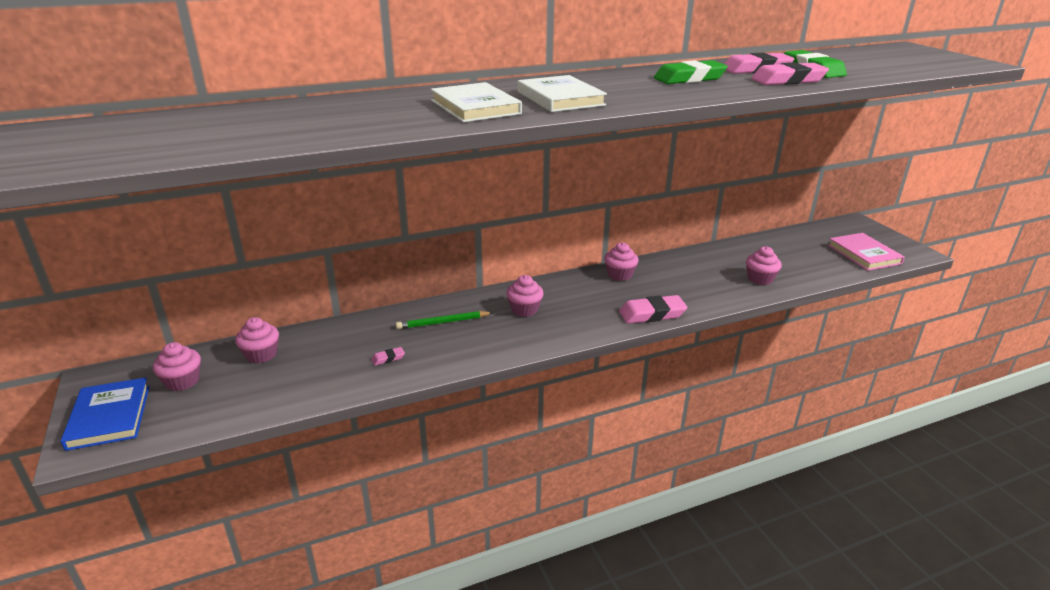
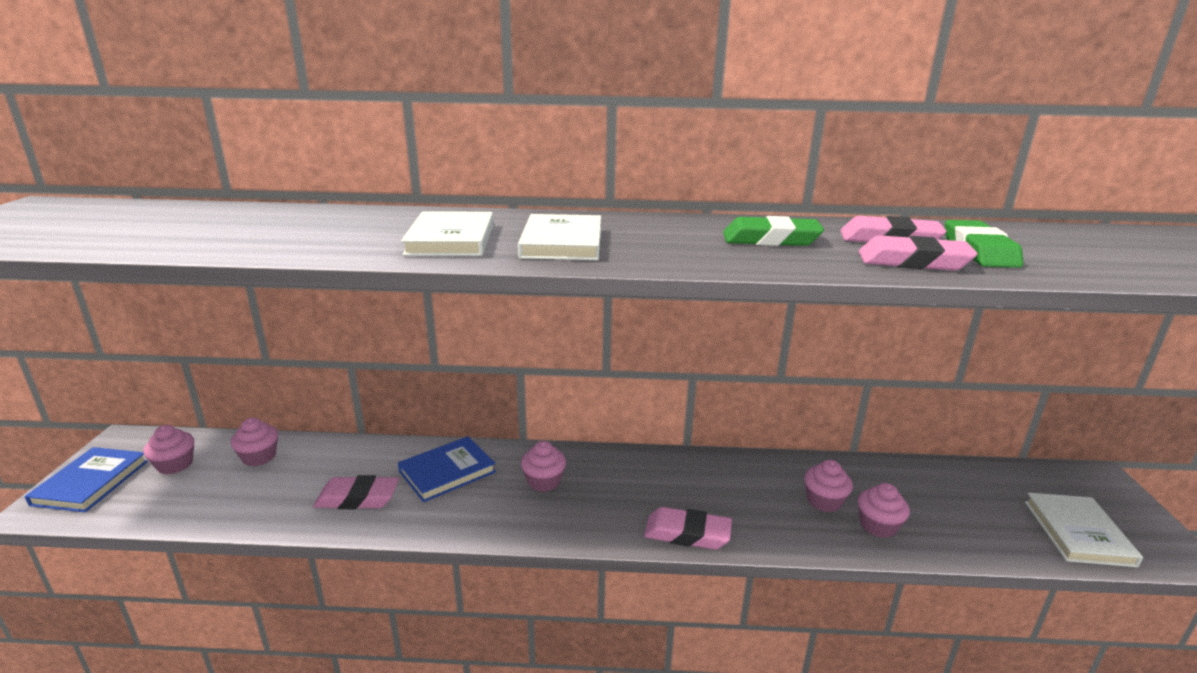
camera: 25 degrees right, 5 degrees down
(388, 358) = (357, 498): pink eraser -> pink eraser, size x2.19
(443, 322) = (447, 472): green pencil -> blue book
(619, 275) = (691, 467): pink cupcake -> pink cupcake (824, 501)
(864, 254) = (1078, 533): pink book -> white book

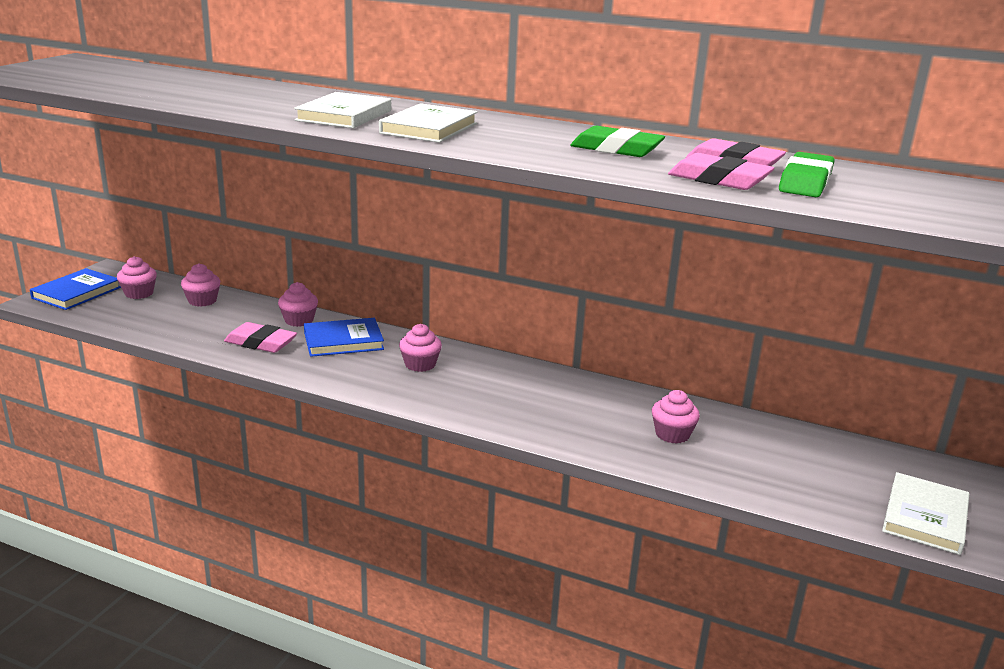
camera: 20 degrees right, 0 degrees up
(687, 534) = (517, 426): pink eraser -> none
(878, 526) = (708, 462): pink cupcake -> pink cupcake (299, 320)

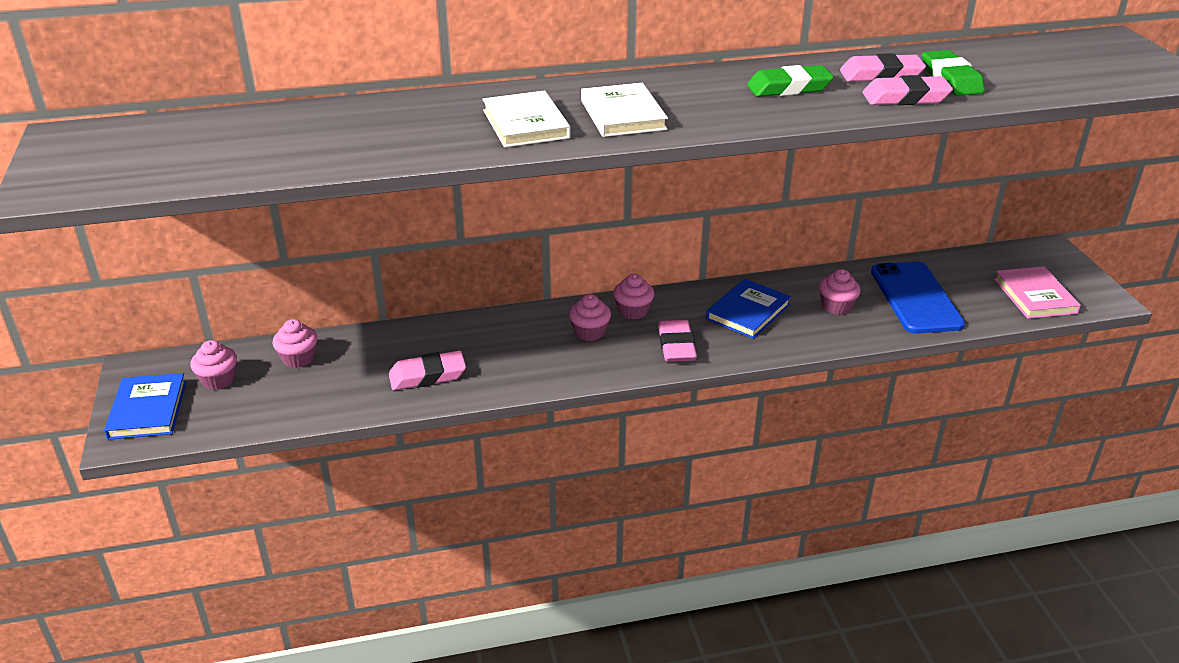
camera: 35 degrees left, 10 degrees up
(299, 320) = (424, 337): pink cupcake -> pink cupcake (633, 311)
(343, 341) = (495, 339): blue book -> blue book (748, 312)
(474, 401) = (676, 346): none -> pink eraser
(770, 461) = (915, 298): none -> blue phone
(925, 517) = (1035, 296): white book -> pink book

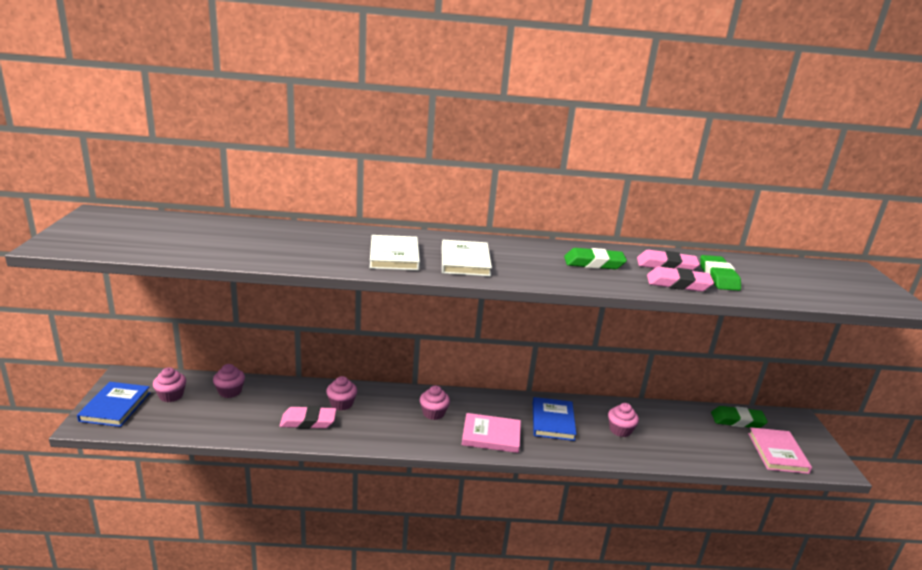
camera: 10 degrees right, 10 degrees down
(633, 311) = (470, 404): pink cupcake -> pink cupcake (341, 404)
(676, 346) = (491, 436): pink eraser -> pink book
(748, 312) = (552, 421): blue book -> blue book turned 45 degrees counterclockwise
(915, 298) = (682, 436): blue phone -> none
(977, 266) = (737, 420): none -> green eraser

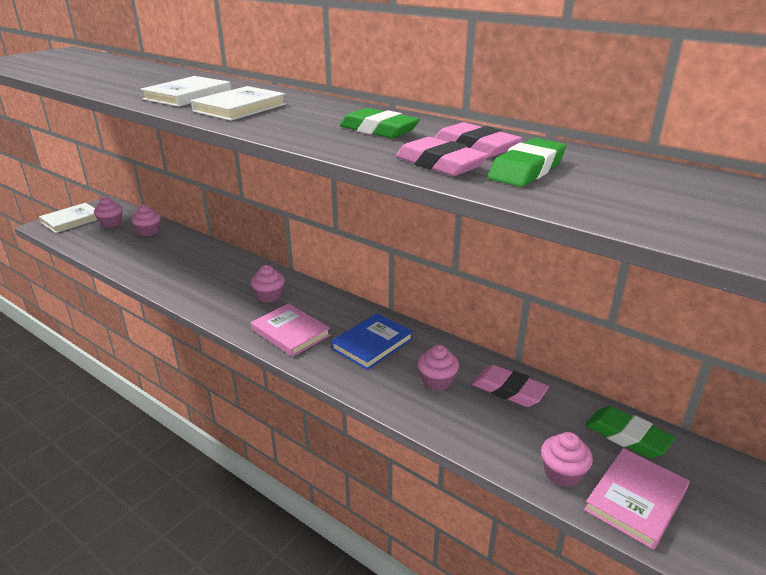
camera: 40 degrees right, 5 degrees up
(115, 406) = (72, 220): blue book -> white book
(308, 421) = (166, 268): pink eraser -> pink eraser (509, 390)
(341, 404) = (208, 264): pink cupcake -> pink cupcake (562, 473)

